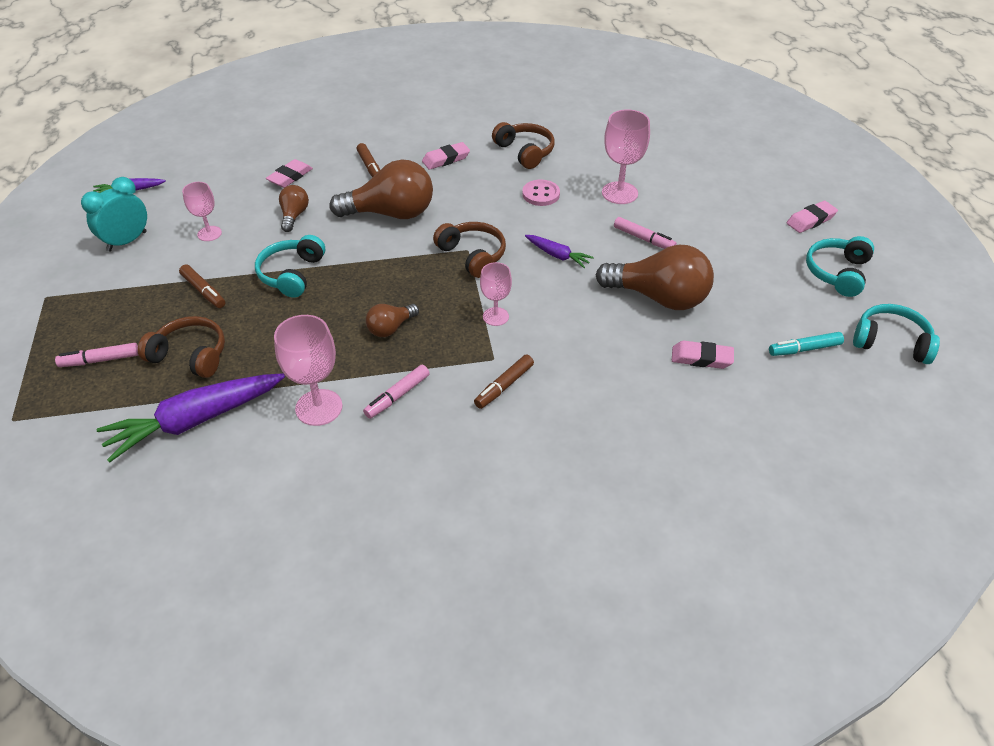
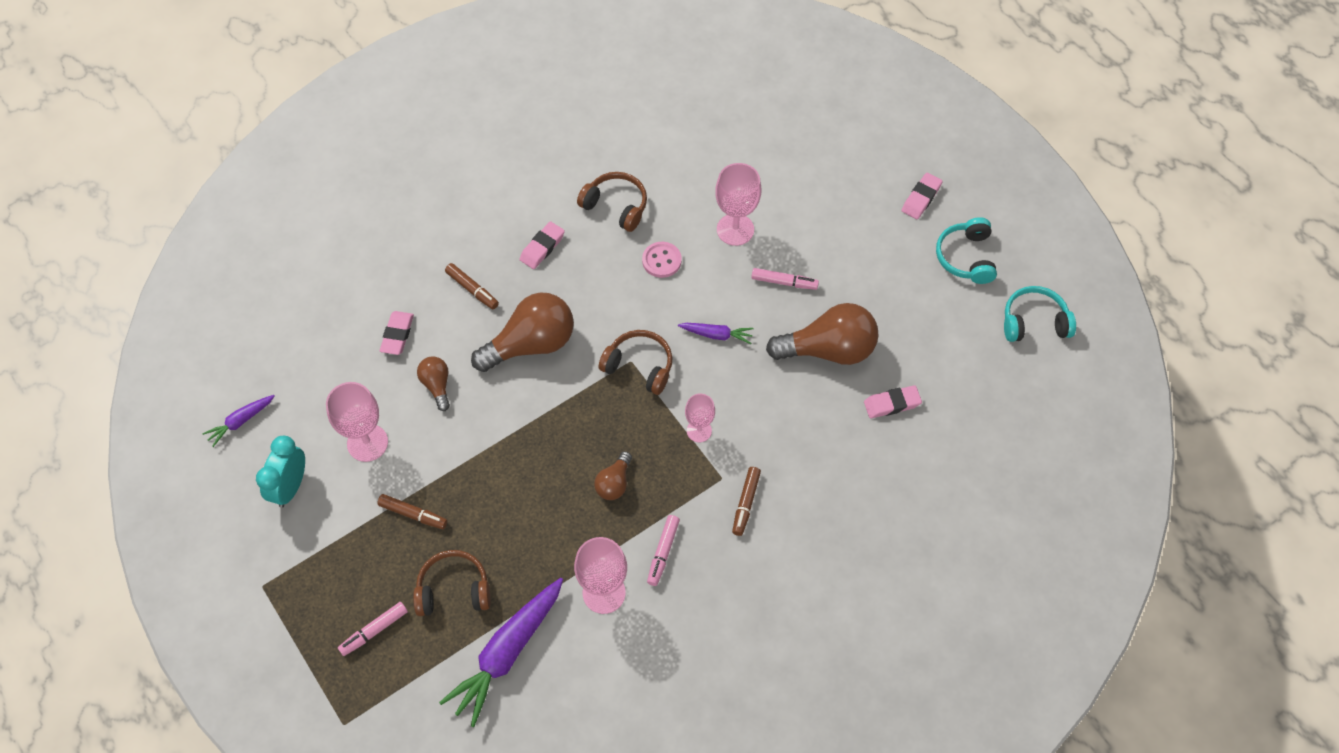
camera: 25 degrees left, 15 degrees up
(209, 233) = (367, 443): pink goblet -> pink goblet, size x1.61
(292, 274) = (484, 459): turquoise headphones -> none
(804, 349) = (969, 359): turquoise marker -> none

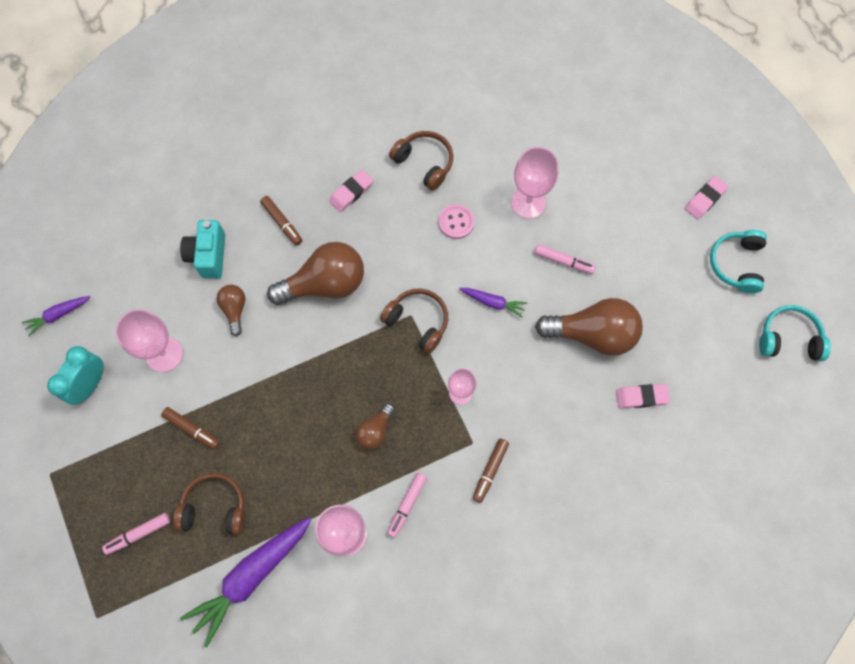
camera: 10 degrees right, 10 degrees up
(397, 335) = (208, 255): pink eraser -> turquoise camera

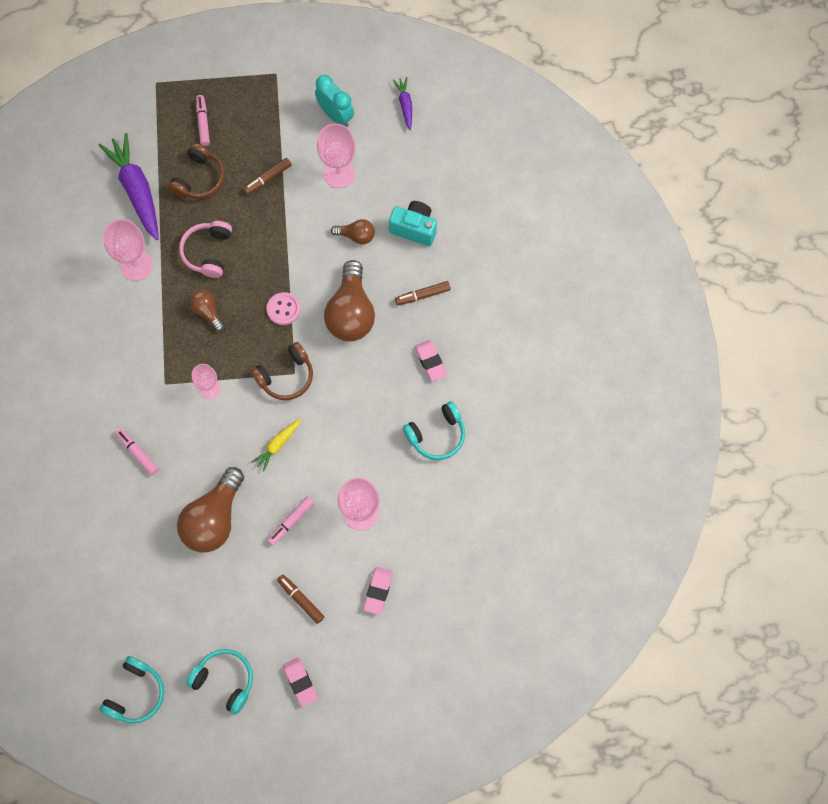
camera: 110 degrees right, 0 degrees up
(304, 459) = (208, 252): none -> pink headphones
(407, 505) = (138, 316): pink marker -> pink marker (137, 453)
(424, 163) = (436, 435): brown headphones -> turquoise headphones
(456, 222) = (366, 442): pink button -> pink button (283, 309)
(490, 471) = (136, 389): brown marker -> brown marker (301, 600)
(493, 302) = (277, 445): purple carrot -> yellow carrot
(641, 397) = (142, 536): pink eraser -> pink eraser (378, 591)

